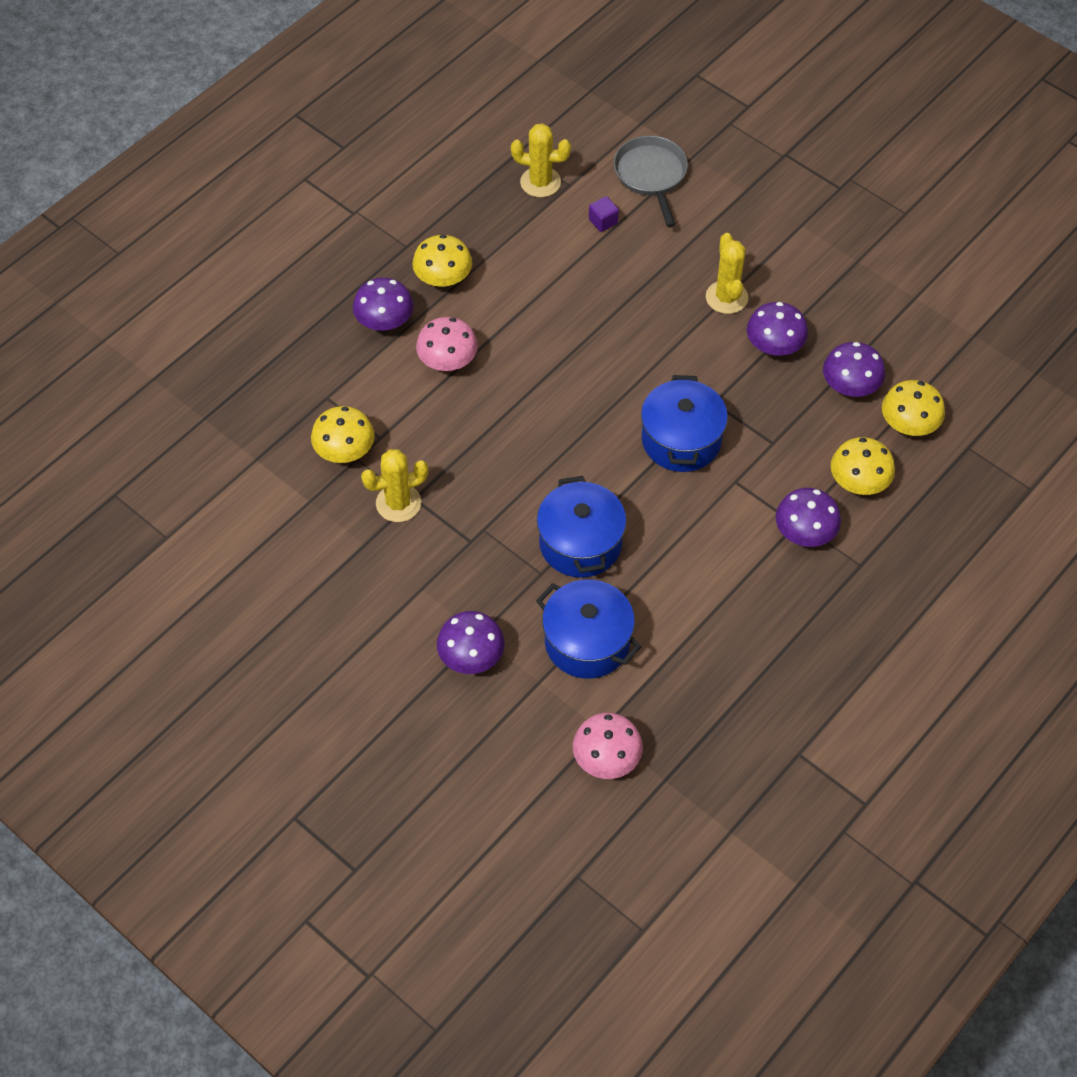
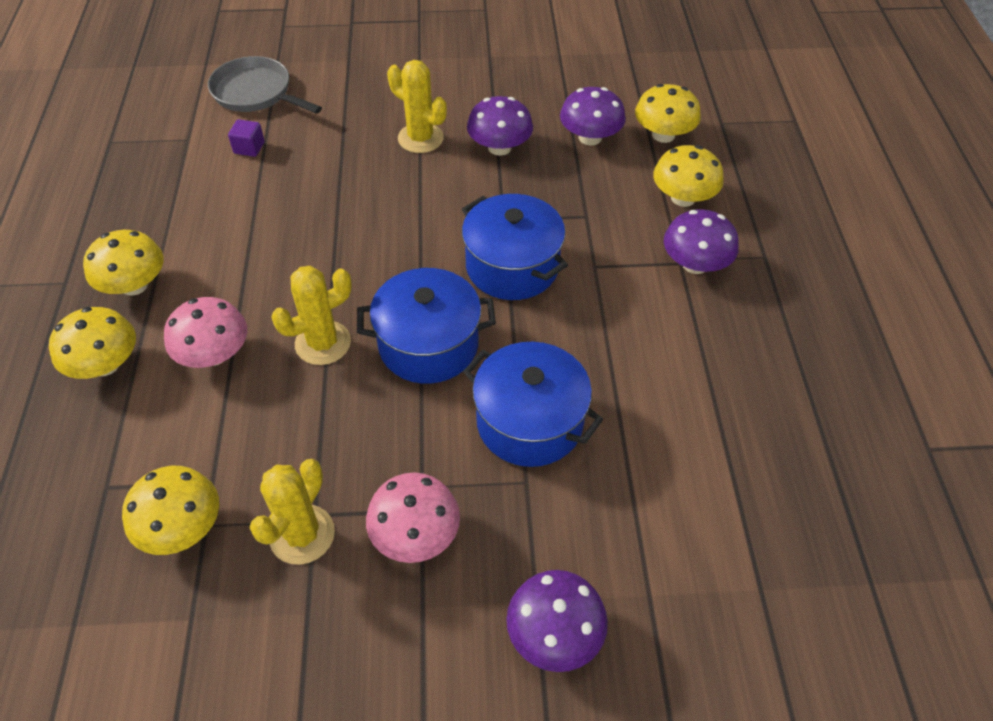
camera: 45 degrees left, 5 degrees down
(384, 321) = (105, 364): purple mushroom -> yellow mushroom
(540, 182) = (156, 152): yellow cactus -> yellow cactus (323, 343)
(587, 642) = (644, 511): blue pot -> blue pot (428, 344)
(606, 758) = (800, 614): pink mushroom -> pink mushroom (415, 534)

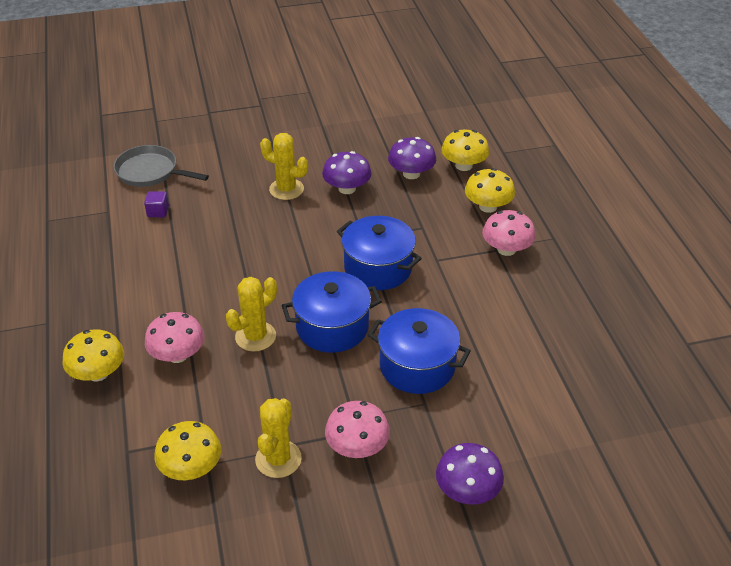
camera: 10 degrees left, 10 degrees down
(134, 285) = (101, 317): yellow mushroom -> none
(695, 264) = (506, 249): purple mushroom -> pink mushroom

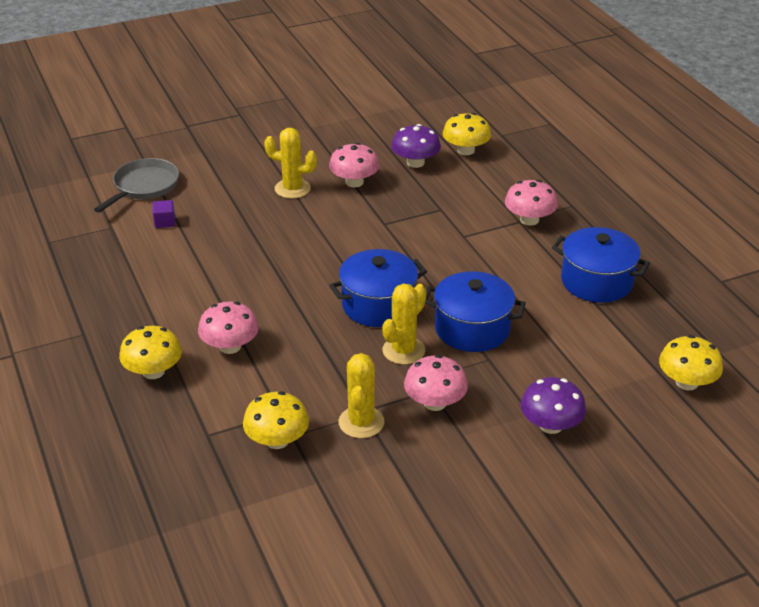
camera: 10 degrees left, 5 degrees down
(150, 172) = (144, 187): grey pan -> grey pan turned 105 degrees clockwise
(255, 336) = (304, 322): yellow cactus -> yellow cactus (403, 351)
(347, 188) = (354, 182): purple mushroom -> pink mushroom
(378, 268) = (407, 249): blue pot -> blue pot (596, 281)
(488, 206) = (500, 184): yellow mushroom -> yellow mushroom (686, 382)

